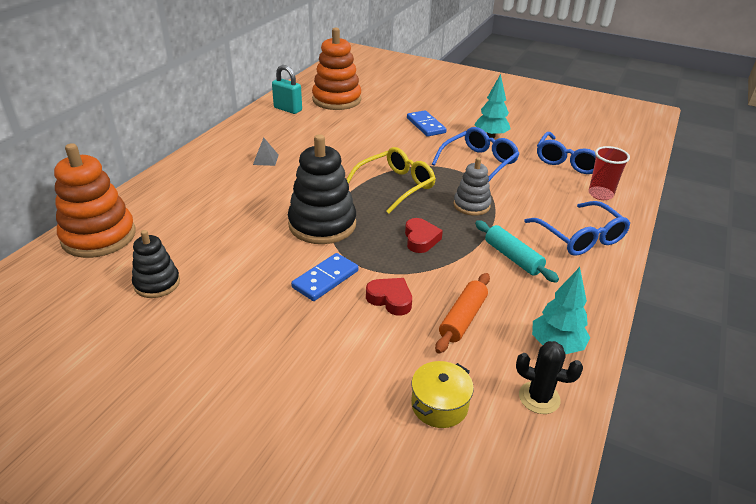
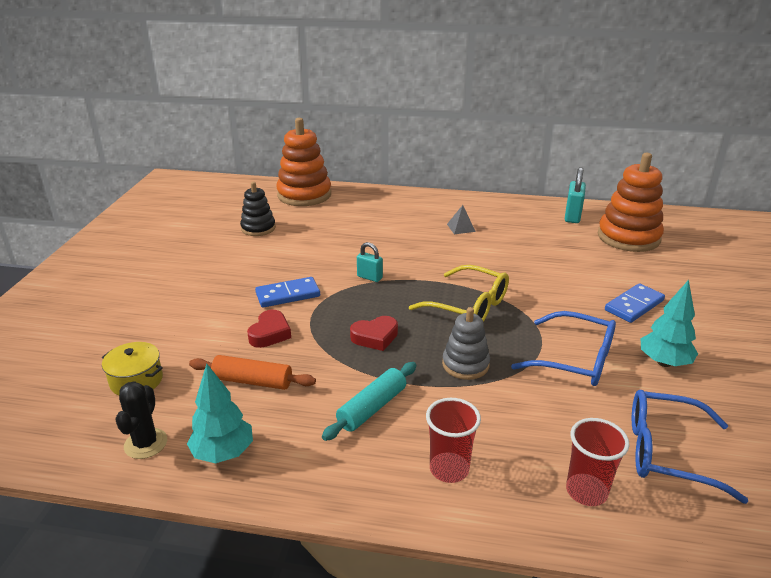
camera: 75 degrees right, 5 degrees down
(322, 224) = (369, 277): black stacking toy -> turquoise padlock
(325, 279) = (288, 295): blue domino -> blue domino turned 45 degrees counterclockwise
(580, 237) = (449, 469): blue glasses -> red cup

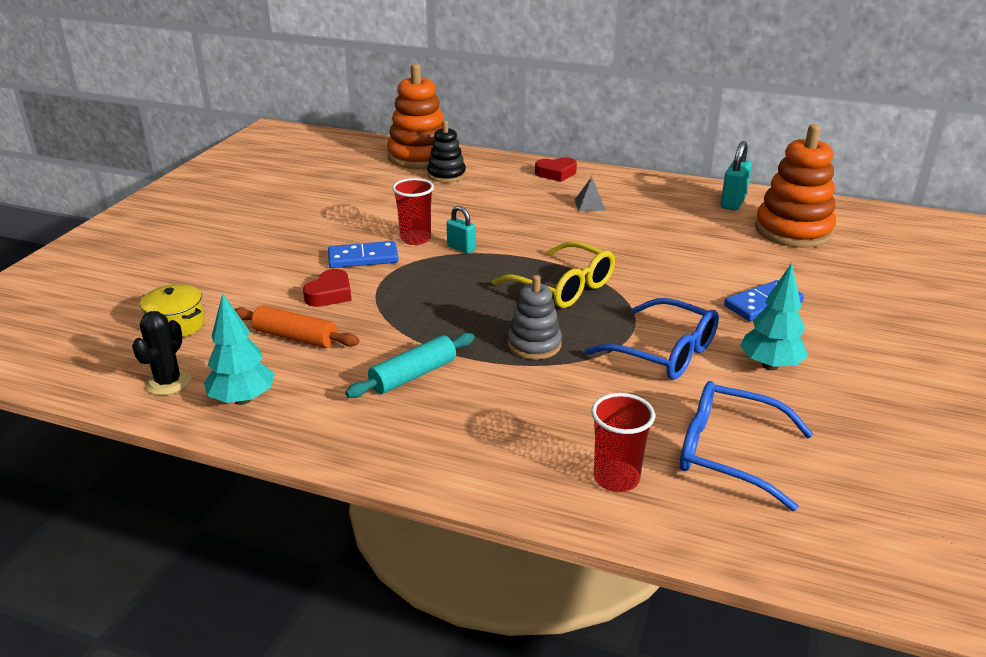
camera: 10 degrees right, 0 degrees up
(258, 228) = (354, 188): black stacking toy -> black stacking toy (446, 175)
(375, 337) = (443, 308): red heart -> red heart (556, 173)
(449, 469) = (473, 441): red cup -> red cup (415, 239)

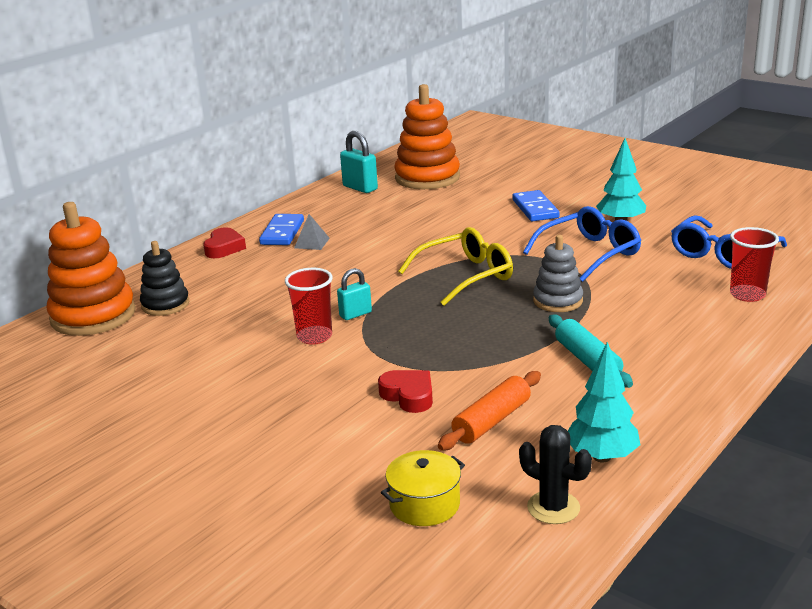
camera: 70 degrees left, 5 degrees down
(363, 258) = (337, 371): blue domino -> blue domino (282, 232)

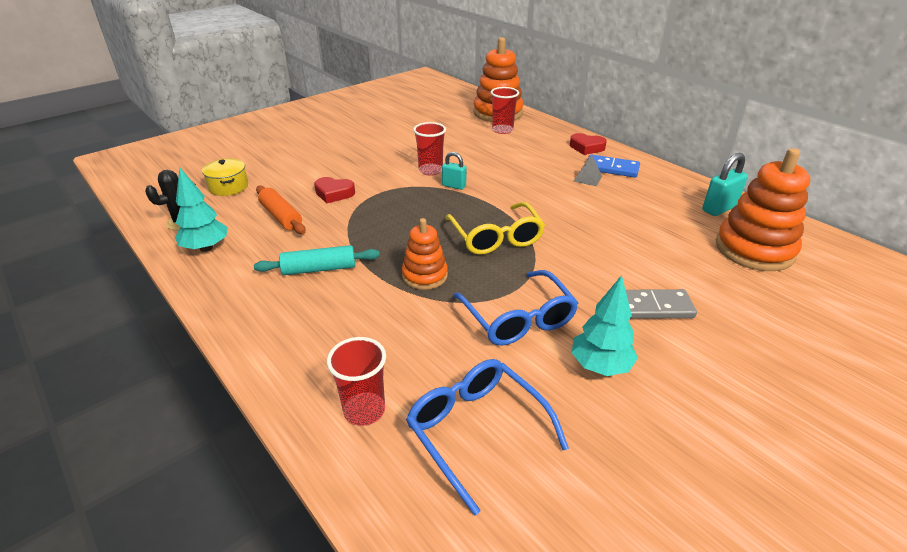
camera: 100 degrees right, 10 degrees up
(165, 304) = (502, 130): black stacking toy -> red cup
(355, 314) = (454, 186): turquoise padlock -> turquoise padlock turned 45 degrees counterclockwise
(408, 396) = (334, 193): red heart -> red heart turned 45 degrees clockwise
(535, 209) = (653, 307): blue domino -> grey domino
(558, 301) = (424, 275): grey stacking toy -> orange stacking toy

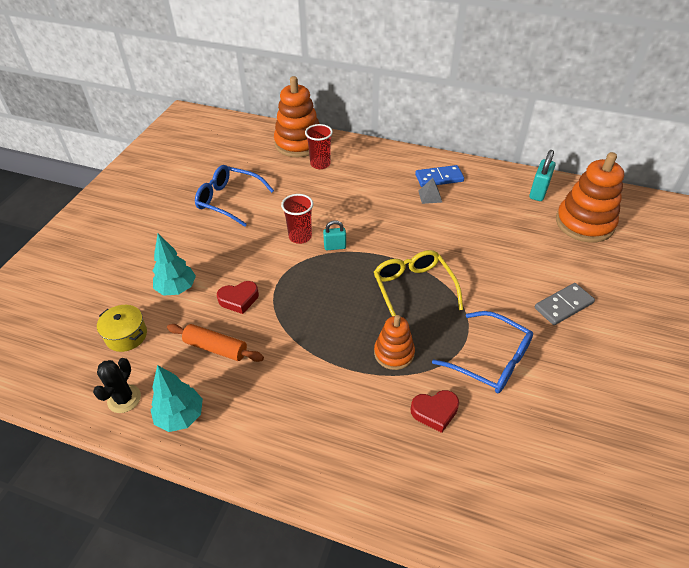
camera: 30 degrees left, 10 degrees up
(319, 269) = (305, 388): turquoise rolling pin -> none
(364, 410) = (459, 497): red cup -> none
(476, 431) = (541, 469): blue glasses -> blue glasses (229, 200)
(496, 237) = (413, 289): yellow glasses -> yellow glasses turned 150 degrees counterclockwise
(586, 147) = (403, 161): red heart -> red heart (435, 412)
(600, 366) = (570, 373): turquoise tree -> turquoise tree (177, 289)

